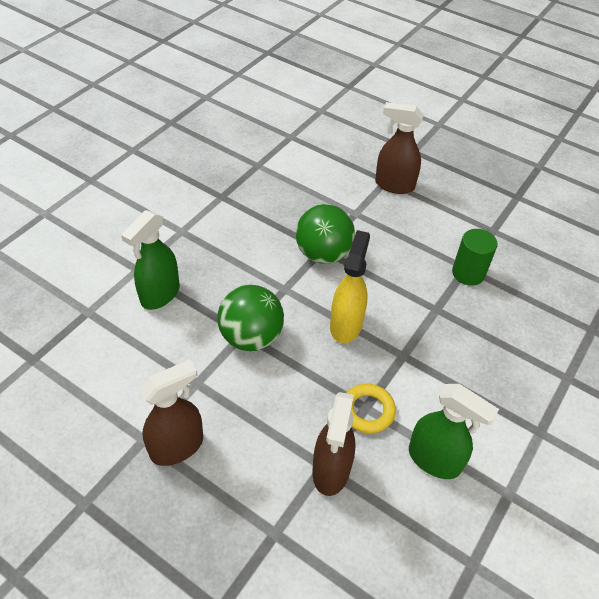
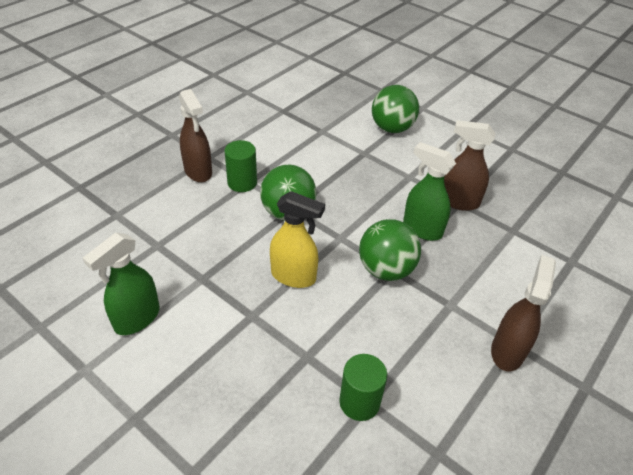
camera: 95 degrees right, 5 degrees down
(87, 242) = (392, 128): none -> green ball
(160, 295) = (336, 164): green spray bottle -> green spray bottle (422, 229)
(199, 390) = (242, 182): none -> green cylinder
(331, 470) = (151, 249): brown spray bottle -> brown spray bottle (458, 201)
(367, 411) = (198, 279): yellow ring -> none

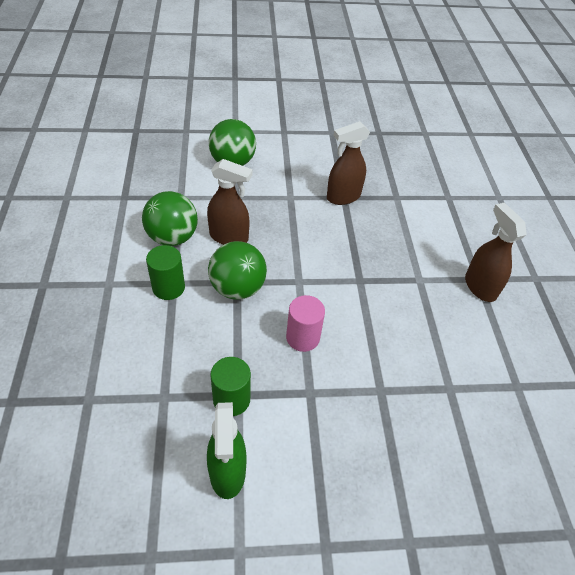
camera: 45 degrees left, 5 degrees up
(198, 172) = (116, 304): brown spray bottle -> brown spray bottle (229, 237)
(294, 276) = (302, 337): yellow spray bottle -> pink cylinder
(359, 402) = (445, 393): green cylinder -> green cylinder (231, 399)
(386, 269) = (356, 284): green ball -> green ball (172, 237)
(422, 229) = (344, 235): green spray bottle -> none

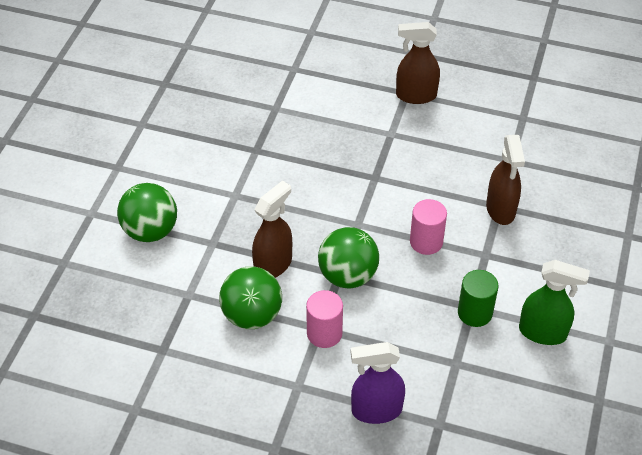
camera: 65 degrees left, 0 degrees up
(94, 345) = (376, 410): none -> purple spray bottle
(168, 287) = (324, 333): green cylinder -> pink cylinder
(343, 197) = (255, 151): brown spray bottle -> brown spray bottle (500, 210)

